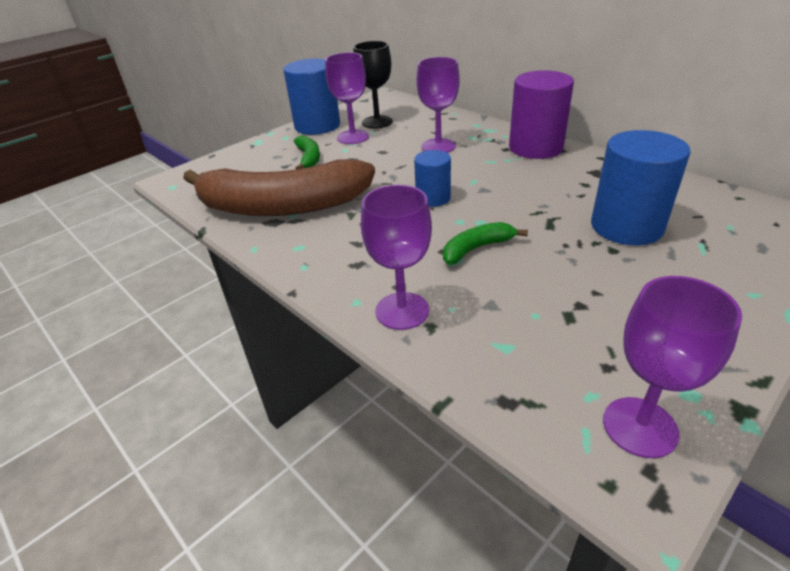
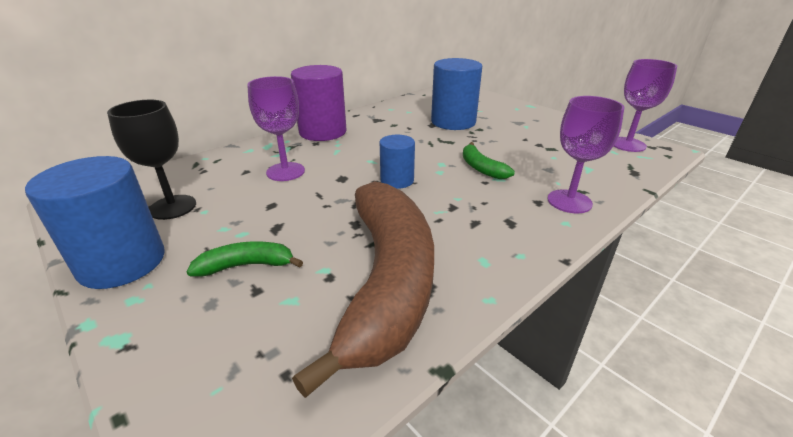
camera: 90 degrees left, 5 degrees down
(353, 137) = (205, 227): purple goblet -> none

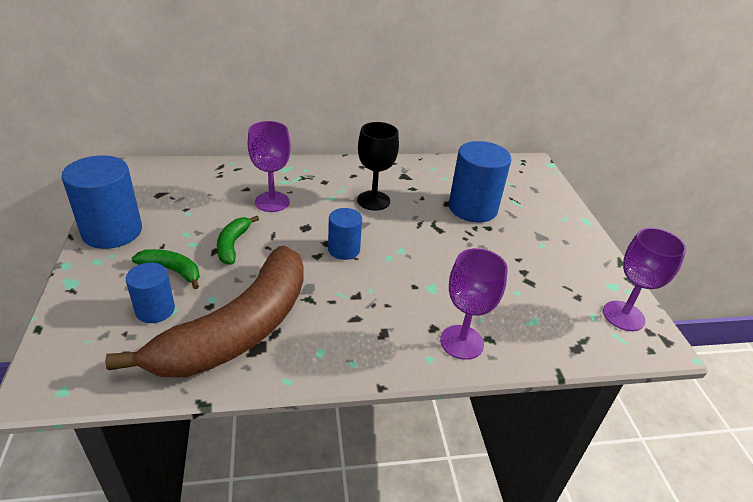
camera: 30 degrees right, 5 degrees up
(173, 207) = (173, 200): black goblet -> black goblet (373, 200)
(271, 310) = (155, 310): none -> blue cylinder
(323, 132) = (342, 172): purple cylinder -> none
(481, 168) = (430, 271): green banana -> green banana (233, 244)

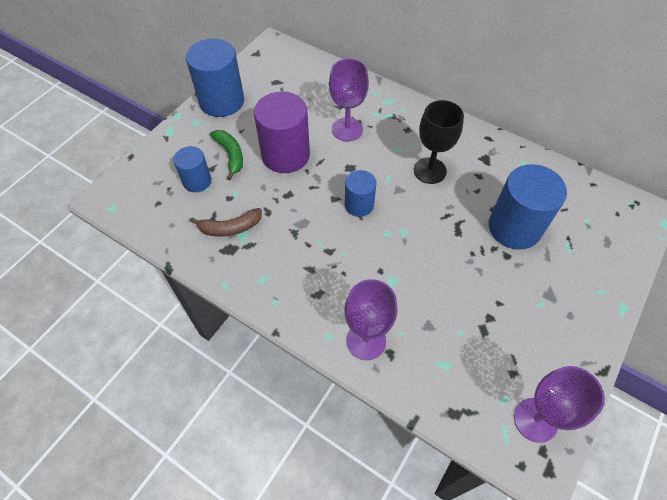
camera: 45 degrees right, 20 degrees up
(233, 244) = (285, 155): green banana -> purple cylinder
(238, 330) = (230, 228): brown banana -> brown banana, size x0.41

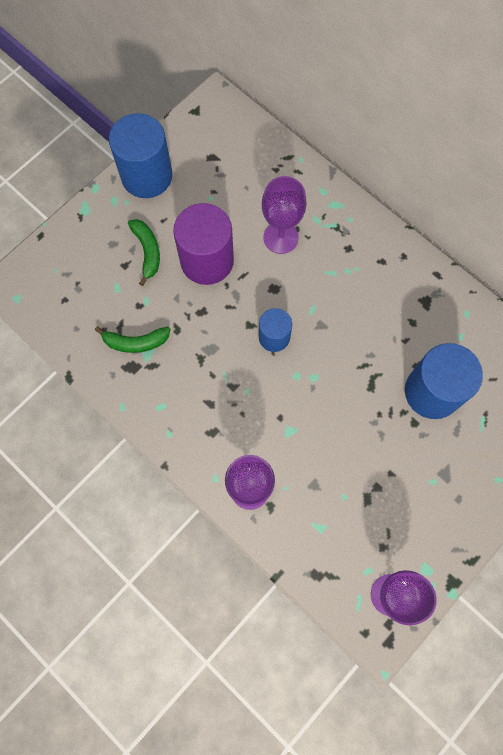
camera: 10 degrees right, 15 degrees up
(197, 181) = (108, 279): blue cylinder -> none
(230, 228) = (135, 342): brown banana -> green banana
(430, 170) = (360, 307): black goblet -> none

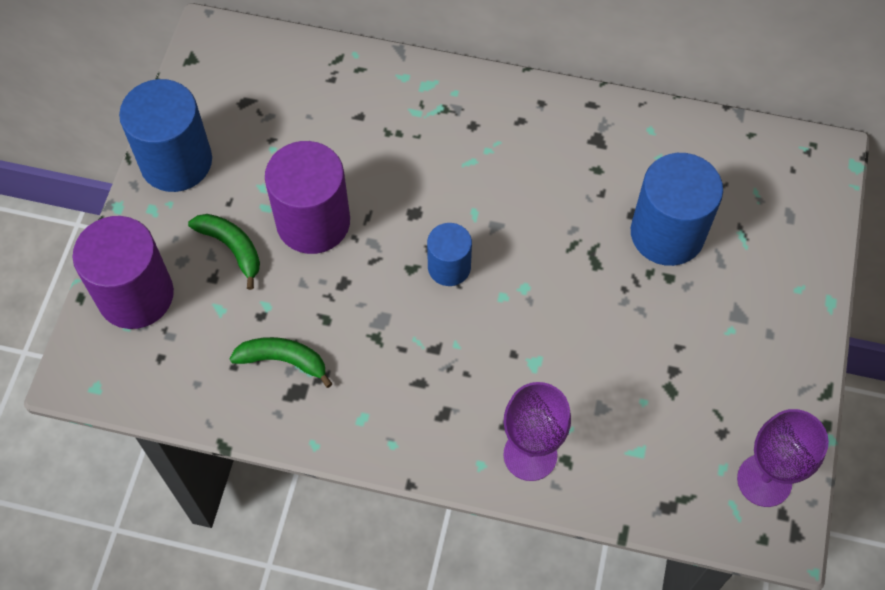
camera: 30 degrees left, 10 degrees down
(73, 251) = (135, 295): none -> purple cylinder
(135, 342) = (283, 360): green banana -> green banana turned 135 degrees counterclockwise
(281, 237) = (386, 152): purple goblet -> none

